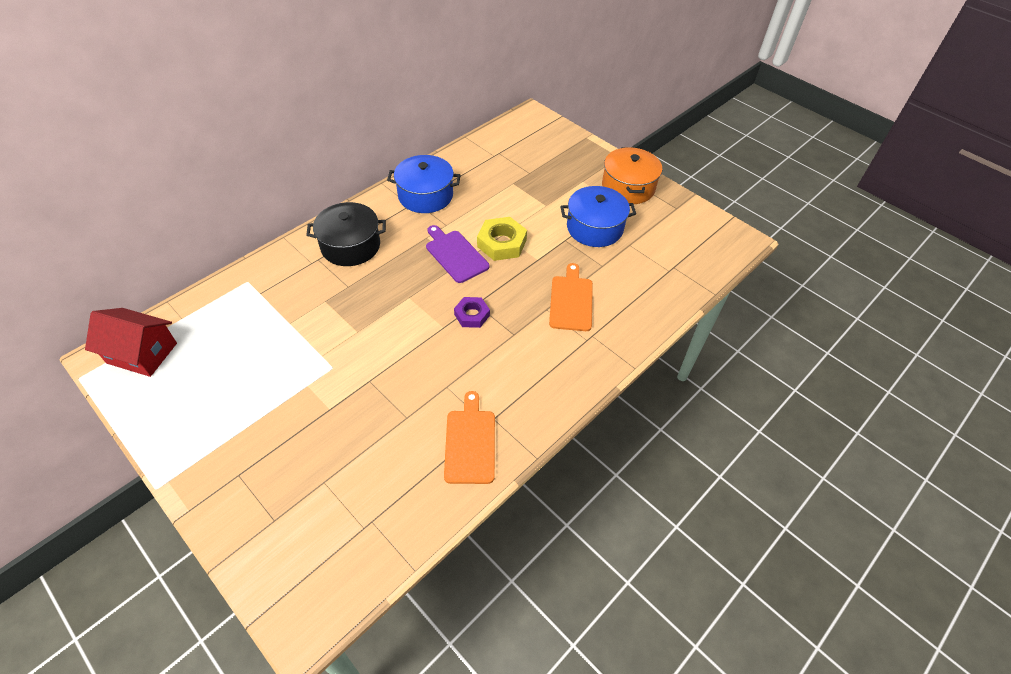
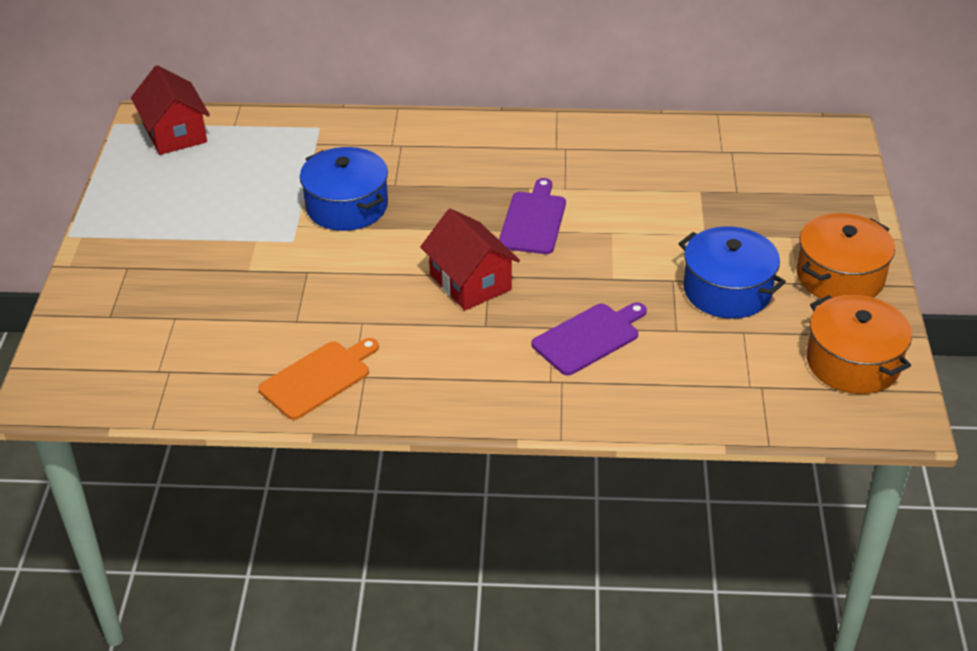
camera: 50 degrees right, 10 degrees down
(350, 246) = (445, 151): black pot -> none
(425, 195) = (584, 148): blue pot -> blue pot (347, 206)
(472, 315) = (470, 282): purple nut -> red house
(502, 243) = (597, 240): yellow nut -> none
(571, 300) = (589, 337): orange cutting board -> purple cutting board
(689, 226) = (853, 362): none -> orange pot

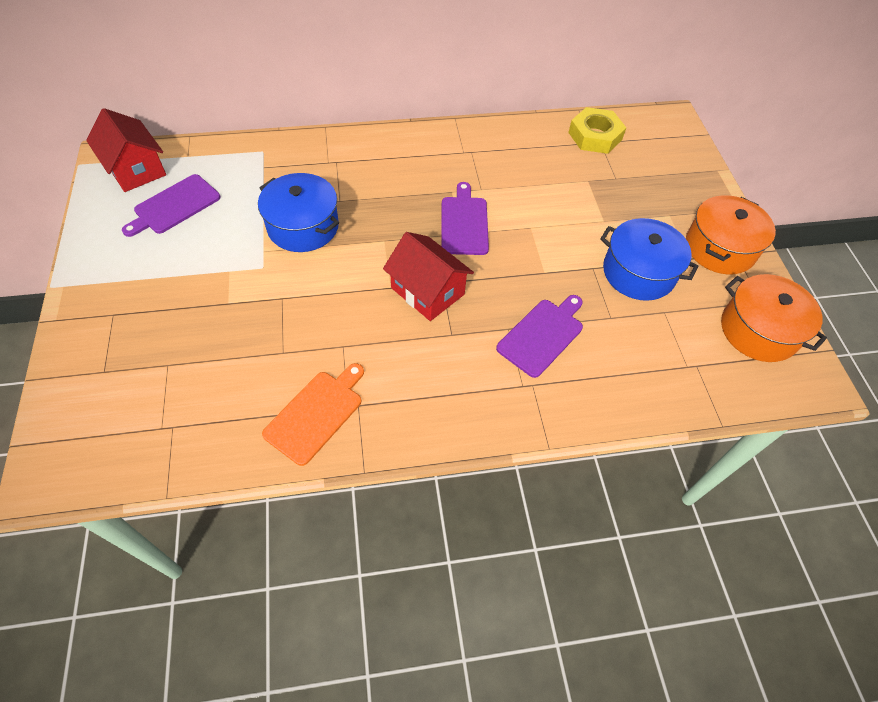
camera: 15 degrees left, 15 degrees up
(210, 173) = (174, 206): none -> purple cutting board
(727, 144) = (595, 136): none -> yellow nut

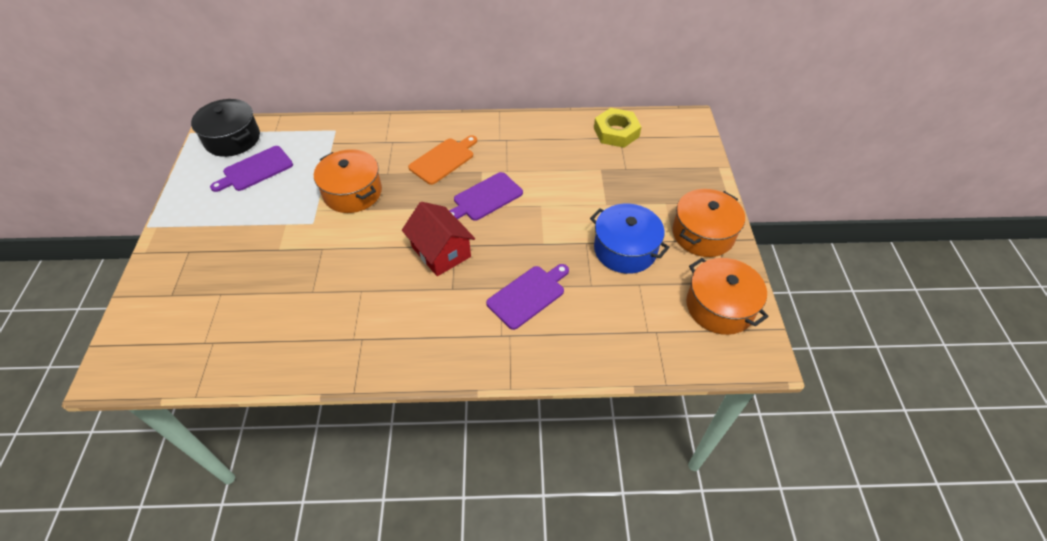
camera: 10 degrees right, 5 degrees down
(136, 169) = (232, 139): red house -> black pot
(303, 226) = (352, 192): blue pot -> orange pot
(316, 413) = (327, 342): orange cutting board -> orange cutting board (443, 160)
(464, 223) = (485, 198): purple cutting board -> purple cutting board turned 135 degrees counterclockwise

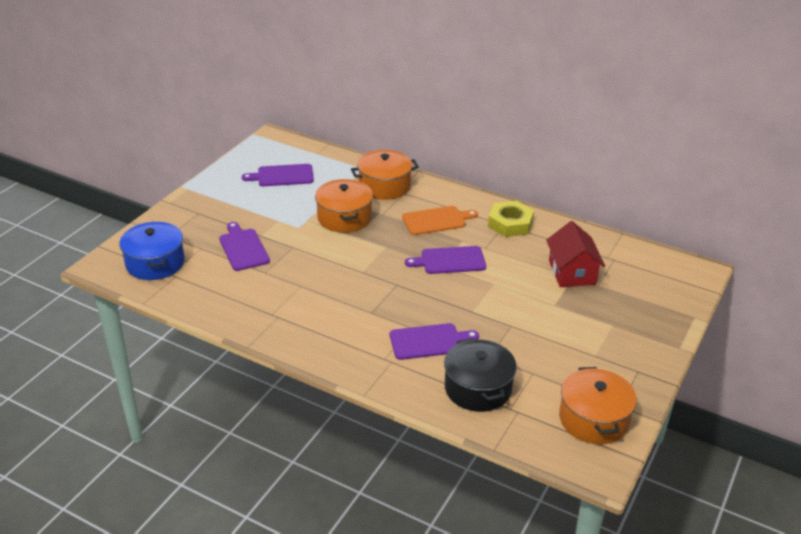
camera: 30 degrees right, 15 degrees down
(232, 139) = (281, 148): black pot -> black pot (478, 388)
(269, 273) = (243, 248): none -> purple cutting board
(441, 252) = (382, 284): red house -> red house (572, 272)
(616, 132) = (614, 254): yellow nut -> yellow nut (510, 223)
(625, 249) = (542, 344): blue pot -> blue pot (155, 263)
(703, 234) = (628, 361): orange pot -> orange pot (384, 186)

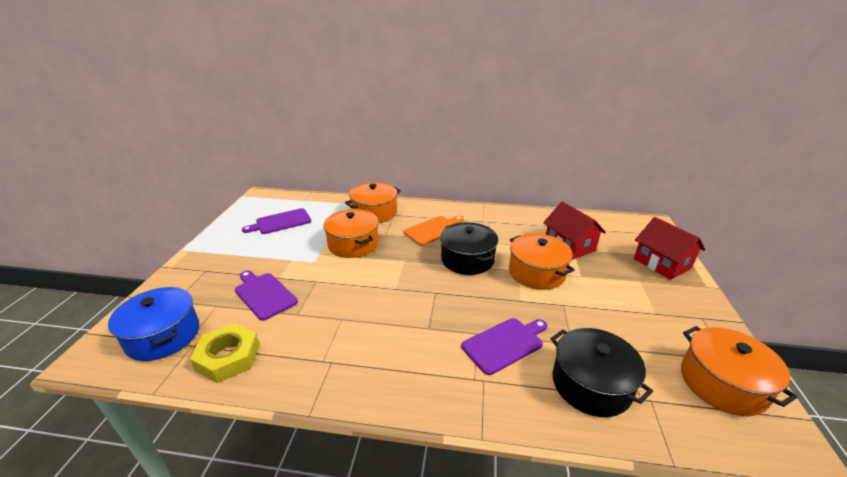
camera: 20 degrees left, 5 degrees down
(450, 261) = (467, 259): purple cutting board -> black pot
(510, 223) = (492, 220): yellow nut -> yellow nut (228, 357)
(510, 290) = (536, 273): none -> orange pot
(656, 315) = (661, 263): none -> red house

